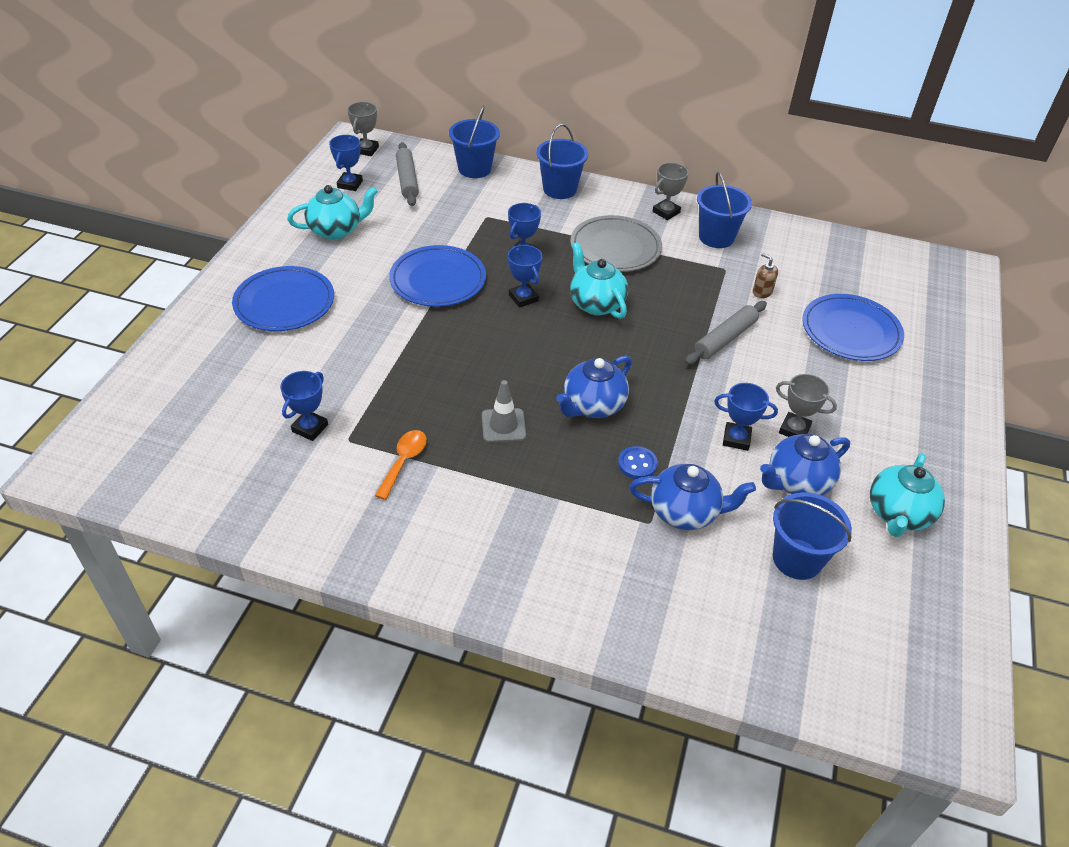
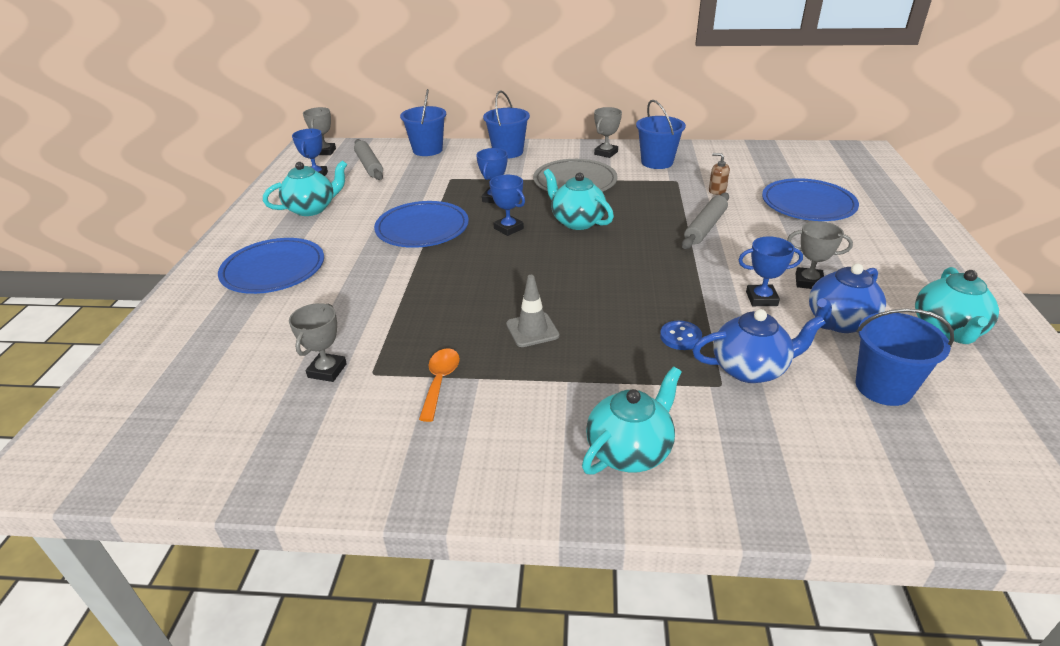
camera: 10 degrees left, 10 degrees down
(310, 428) = (327, 370): blue trophy -> grey trophy
(541, 566) = (629, 451): none -> turquoise teapot
(593, 406) = (613, 297): blue teapot -> none

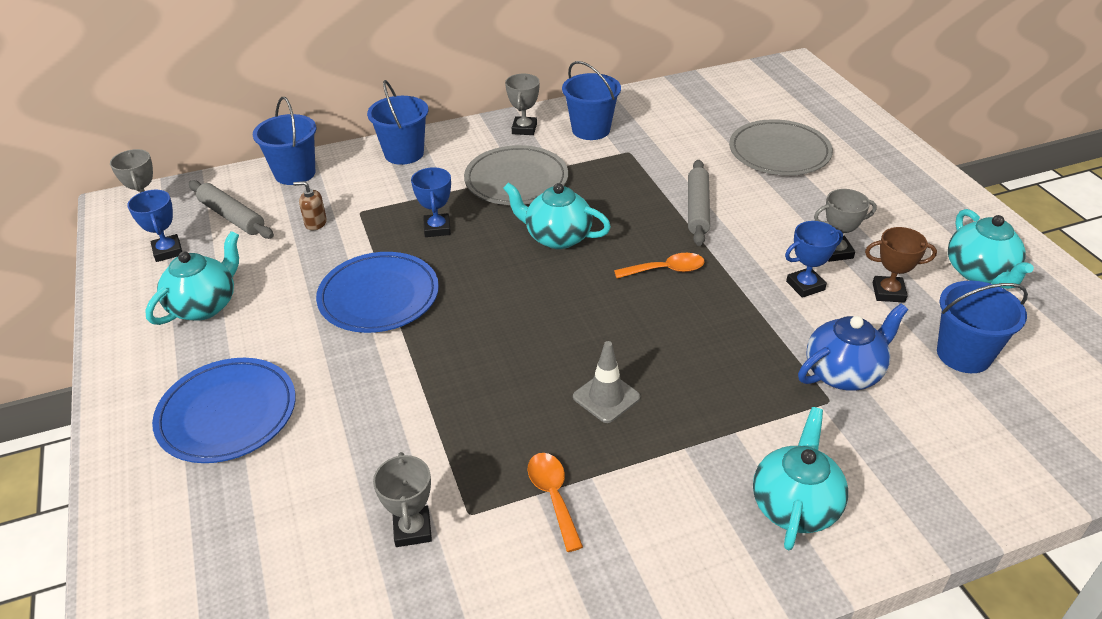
camera: 25 degrees left, 5 degrees up
(508, 228) = (484, 268): blue trophy -> none
(647, 261) = (666, 270): none -> orange spoon
(680, 337) = (759, 356): blue button -> none
(717, 191) = (679, 156): brown soap dispenser -> brown soap dispenser (315, 223)
(808, 204) = (779, 152): blue plate -> grey plate
(839, 322) = (888, 292): blue teapot -> brown trophy

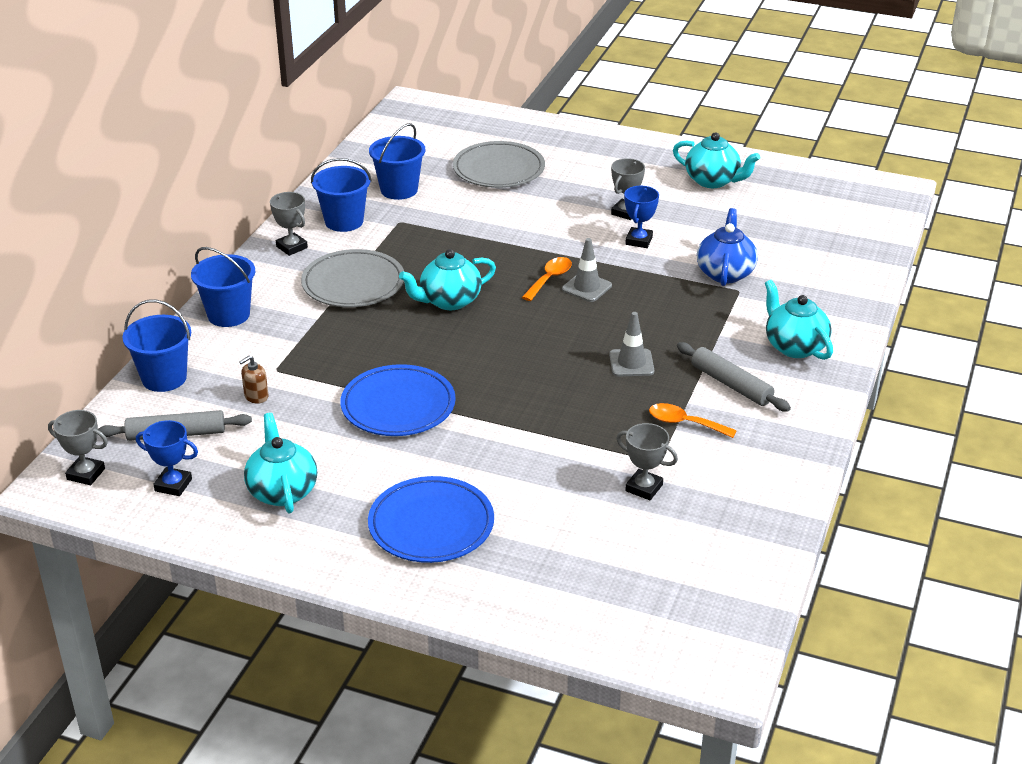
camera: 50 degrees left, 5 degrees down
(437, 228) = (356, 345): blue trophy -> none
(685, 298) = (586, 287): none -> grey traffic cone
(697, 209) = (507, 233): grey rolling pin -> grey rolling pin (731, 384)
(888, 292) = (685, 218): brown trophy -> none
(963, 354) = (764, 228): blue bucket -> blue bucket (399, 190)

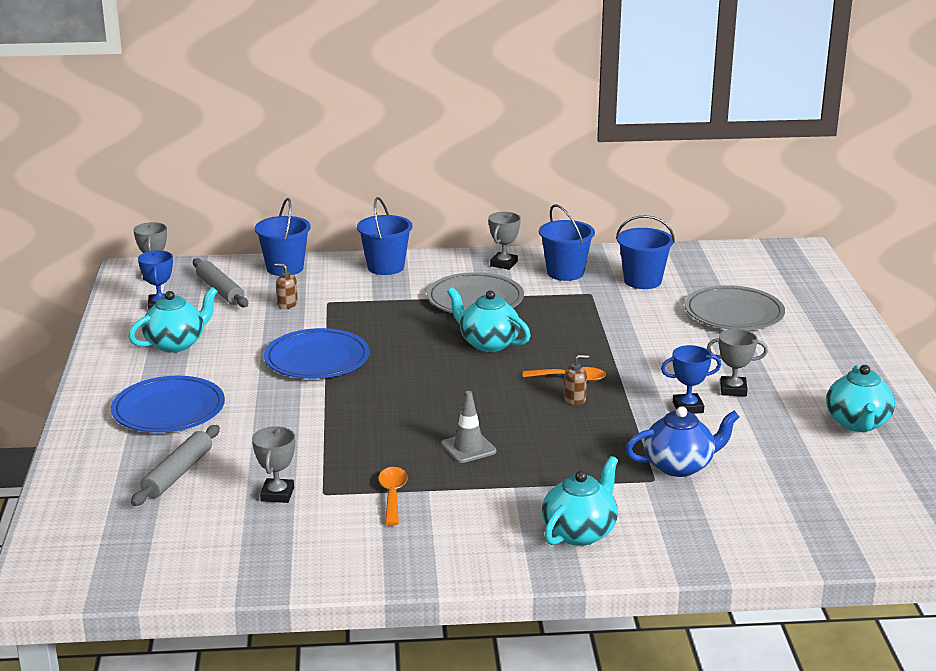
camera: 65 degrees right, 10 degrees down
(586, 287) = (574, 399): grey traffic cone -> brown soap dispenser
(731, 384) = (477, 508): grey rolling pin -> grey rolling pin (177, 473)

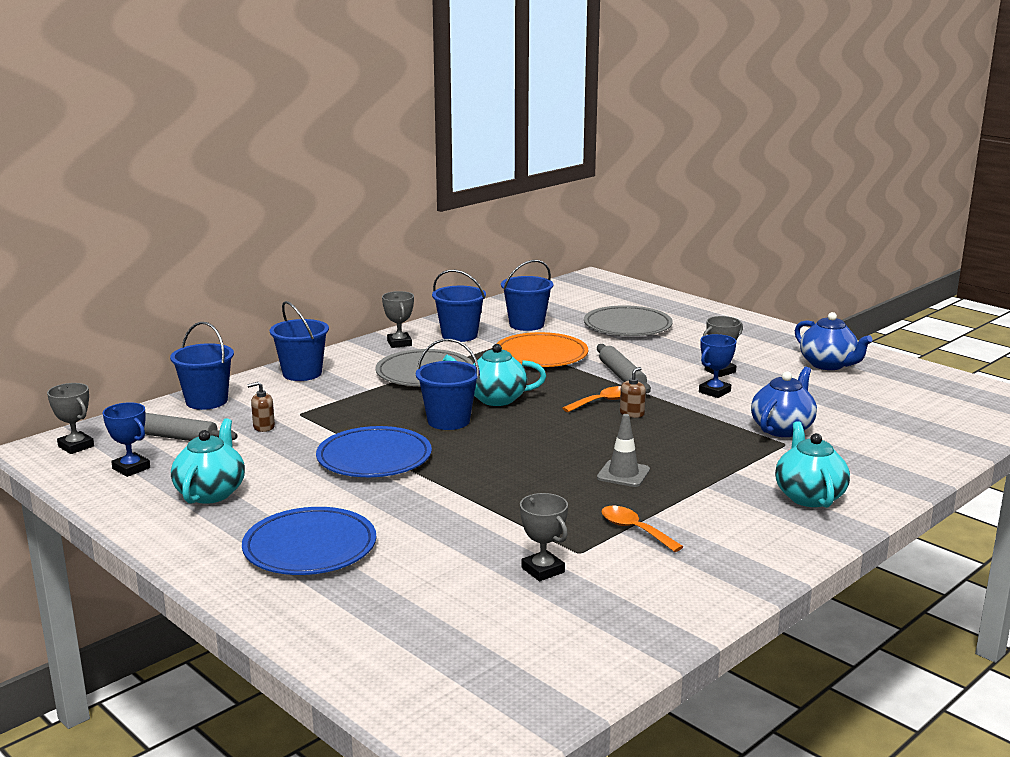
camera: 40 degrees left, 5 degrees down
(177, 473) = (421, 593): grey rolling pin -> grey rolling pin (621, 376)
(420, 349) = (448, 421): none -> blue bucket
(599, 316) = (541, 355): none -> orange plate
(857, 423) = (828, 365): turquoise teapot -> blue teapot

